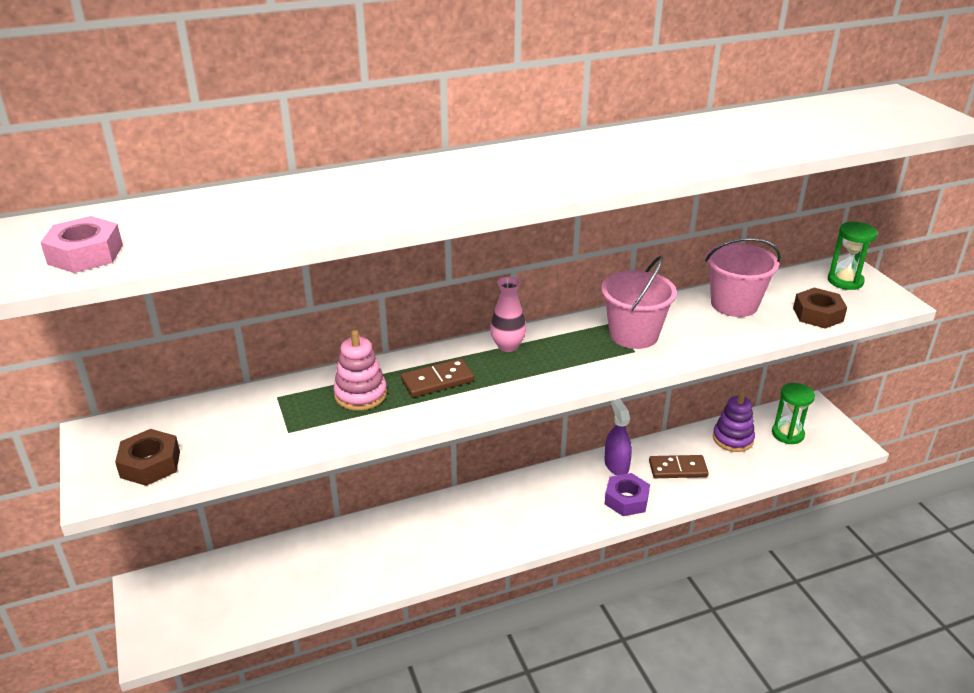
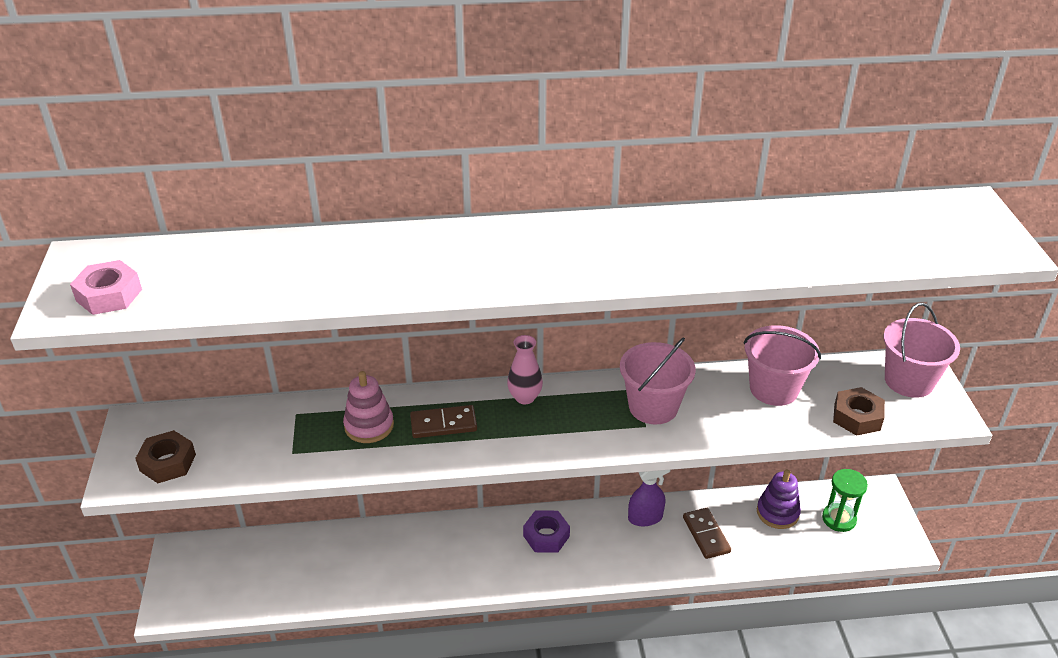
camera: 15 degrees right, 5 degrees up
(616, 465) = (645, 518): purple spray bottle -> purple spray bottle turned 75 degrees clockwise
(626, 500) = (640, 557): purple nut -> purple nut (546, 536)
(678, 469) = (706, 535): brown domino -> brown domino turned 60 degrees clockwise
(845, 281) = (909, 381): green hourglass -> pink bucket

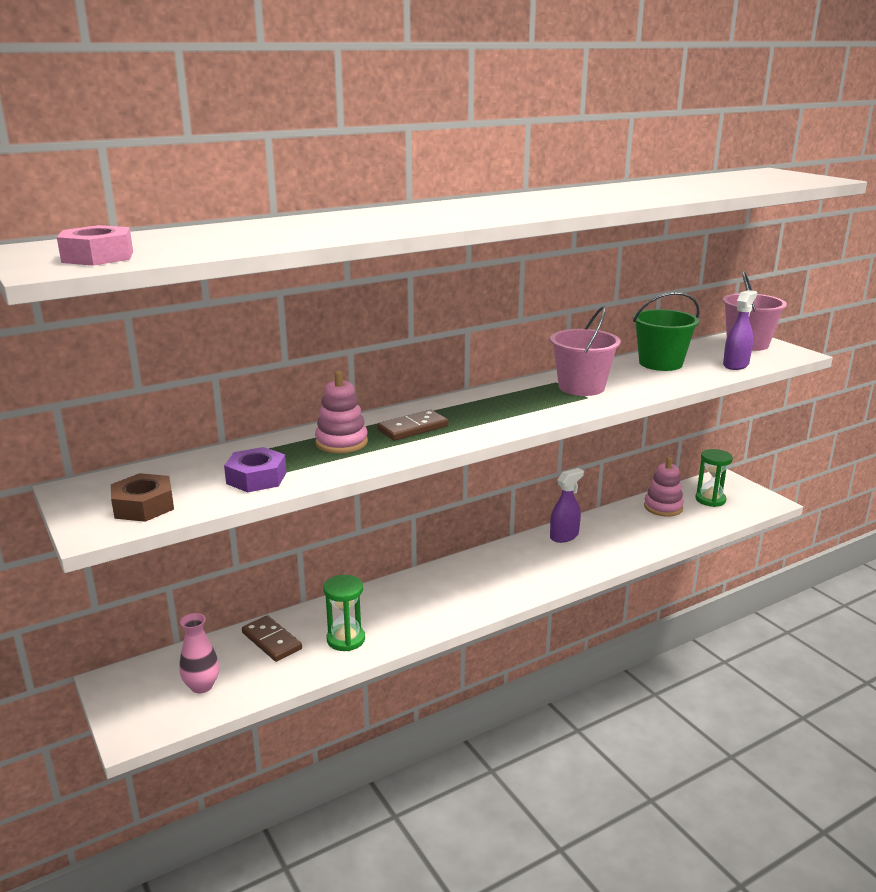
camera: 25 degrees left, 15 degrees down
(371, 574) = (346, 639): none -> green hourglass
(525, 397) = (469, 402): pink vase -> pink vase (202, 686)
(546, 536) = (491, 569): purple nut -> purple nut (256, 478)
(706, 535) = (622, 533): brown domino -> brown domino (271, 641)
(774, 389) = (660, 363): pink bucket -> green bucket
(777, 513) = (663, 507): purple stacking toy -> pink stacking toy
(857, 417) = (736, 365): brown nut -> purple spray bottle

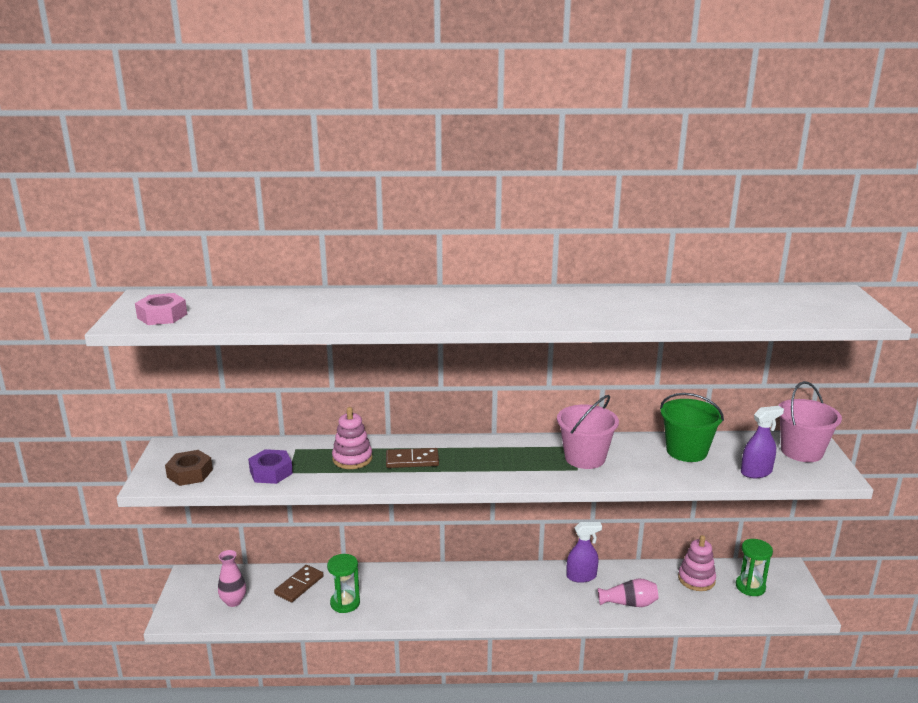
camera: 30 degrees right, 0 degrees up
(271, 641) = (299, 585): brown domino -> brown domino turned 45 degrees clockwise
(628, 544) = (629, 603): none -> pink vase

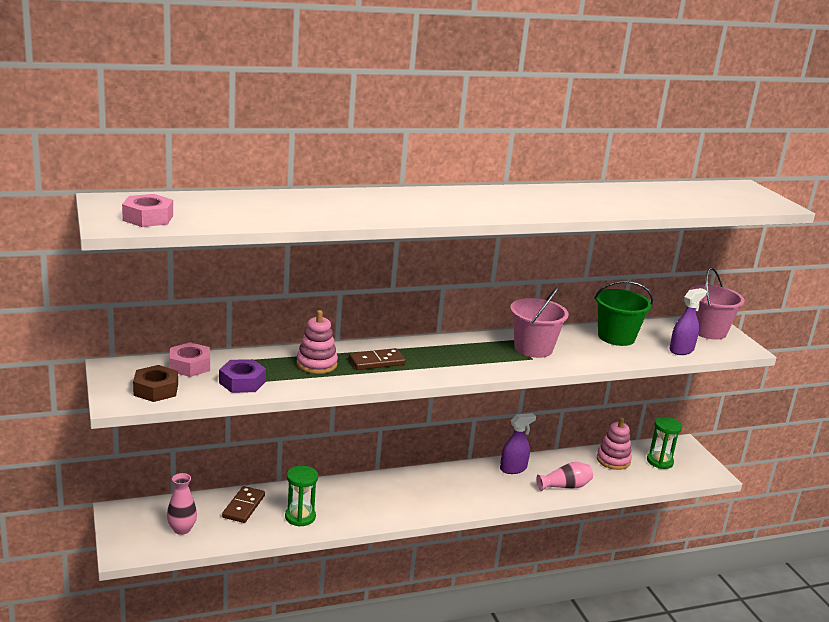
camera: 20 degrees left, 0 degrees up
(235, 451) = (189, 366): none -> pink nut

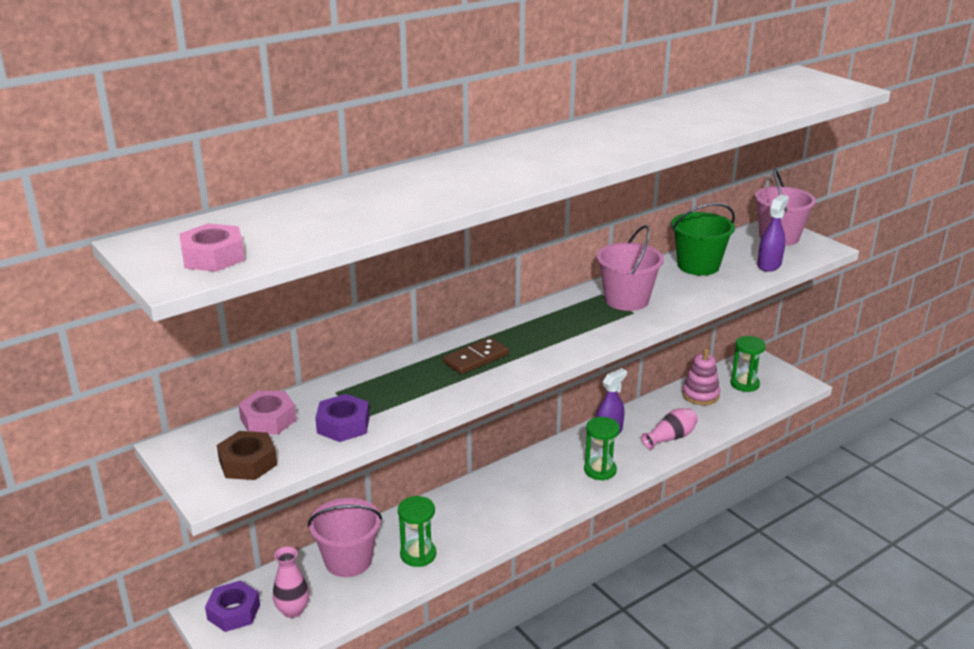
camera: 15 degrees left, 5 degrees up
(138, 518) = (234, 612): none -> purple nut
(243, 506) = (348, 560): brown domino -> pink bucket
(316, 364) = (412, 379): pink stacking toy -> none
(487, 495) = (600, 470): none -> green hourglass

